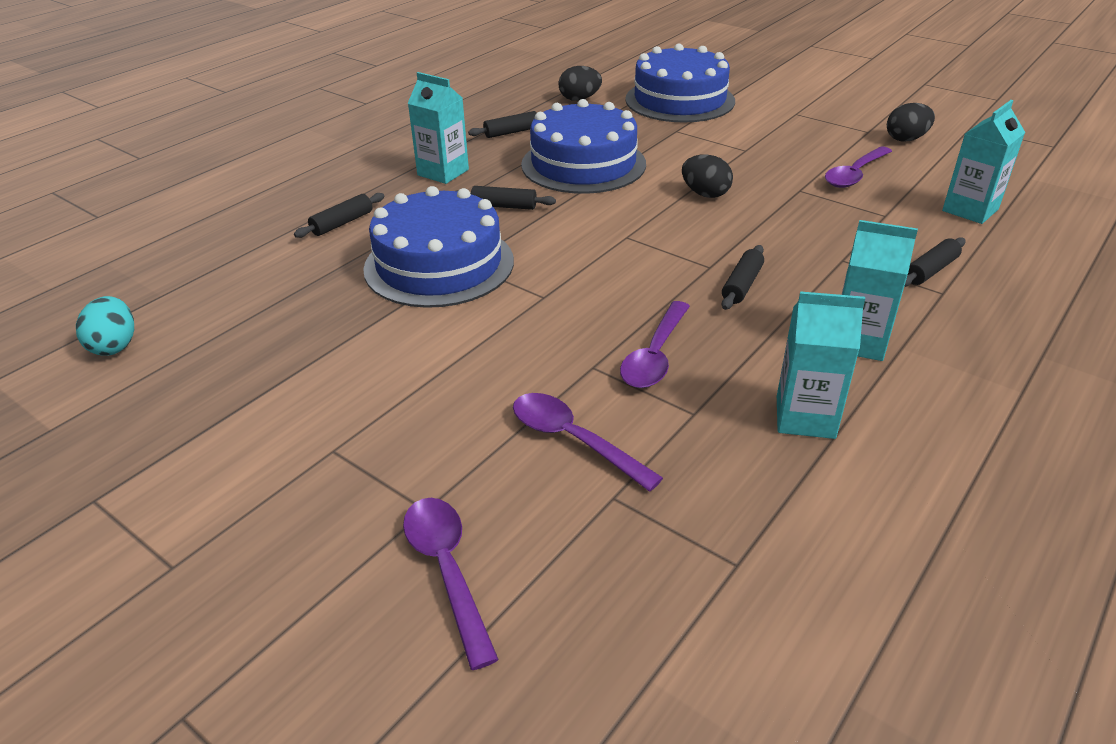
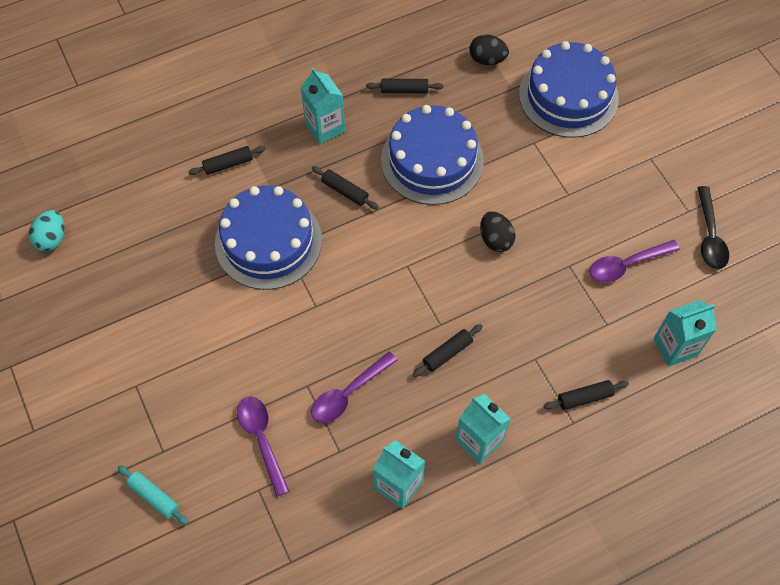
camera: 25 degrees right, 25 degrees up
(447, 571) = (154, 497): purple spoon -> turquoise rolling pin
(906, 139) = (709, 235): black egg -> black spoon

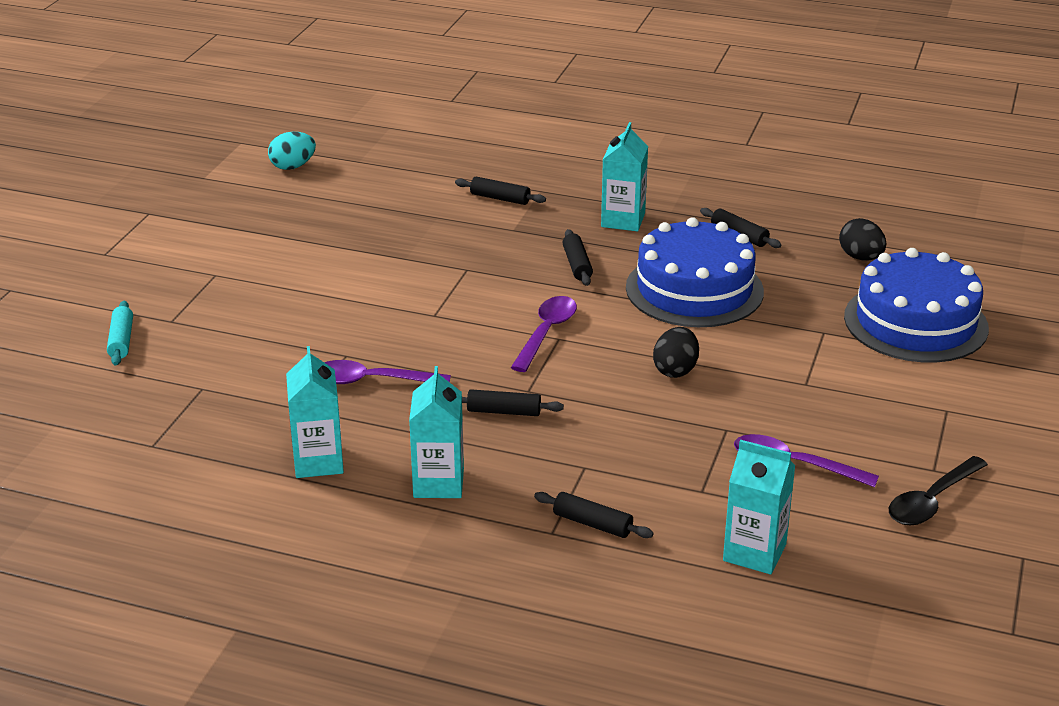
camera: 45 degrees right, 30 degrees down
(262, 440) = (255, 362): purple spoon -> purple spoon (546, 333)
(268, 241) = (458, 257): blue cake -> none

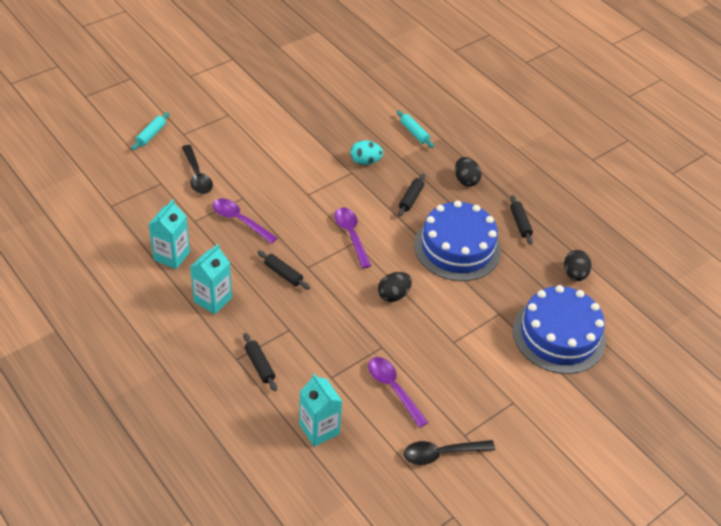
camera: 30 degrees right, 15 degrees up
(248, 358) = (197, 175): none -> black spoon
(293, 166) = (328, 60): turquoise egg -> turquoise egg (365, 161)
(500, 198) = (414, 133): black rolling pin -> turquoise rolling pin
(546, 333) = (351, 235): purple spoon -> purple spoon turned 75 degrees counterclockwise
(623, 220) = (465, 180): turquoise carton -> black egg

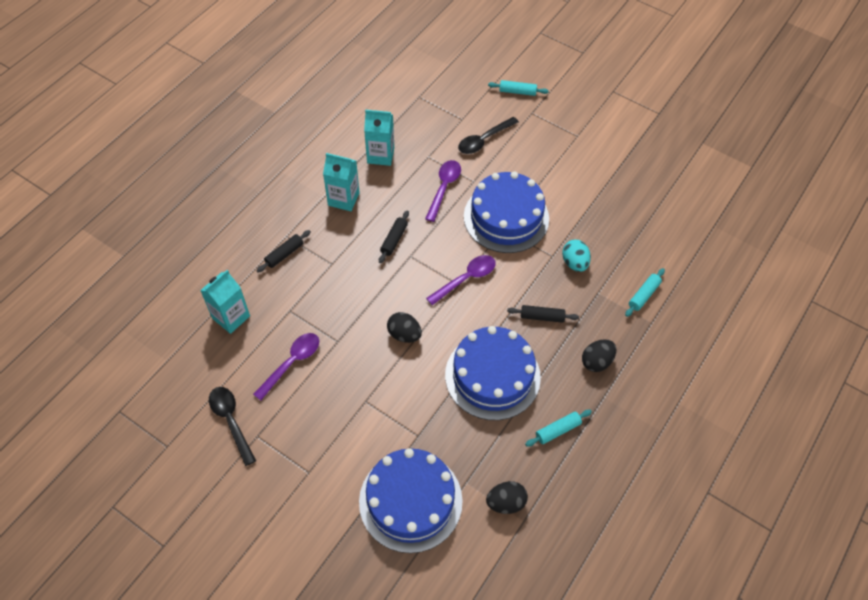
camera: 75 degrees right, 10 degrees up
(296, 188) = (506, 217): none -> blue cake
(520, 223) = (557, 430): black rolling pin -> turquoise rolling pin

